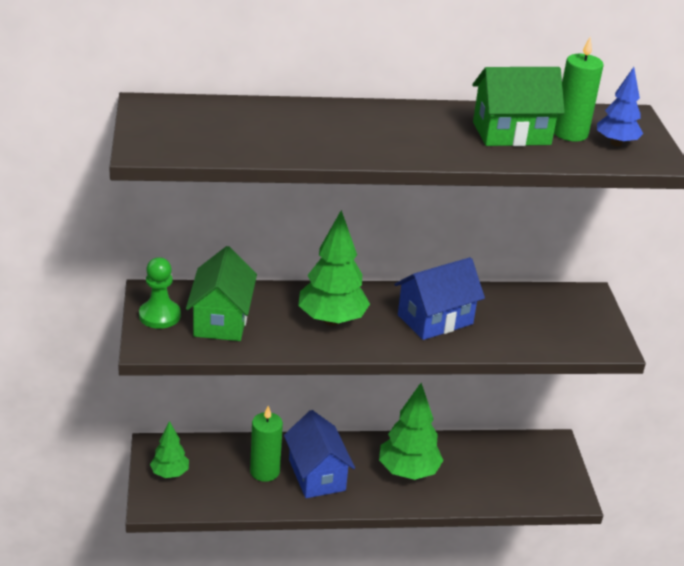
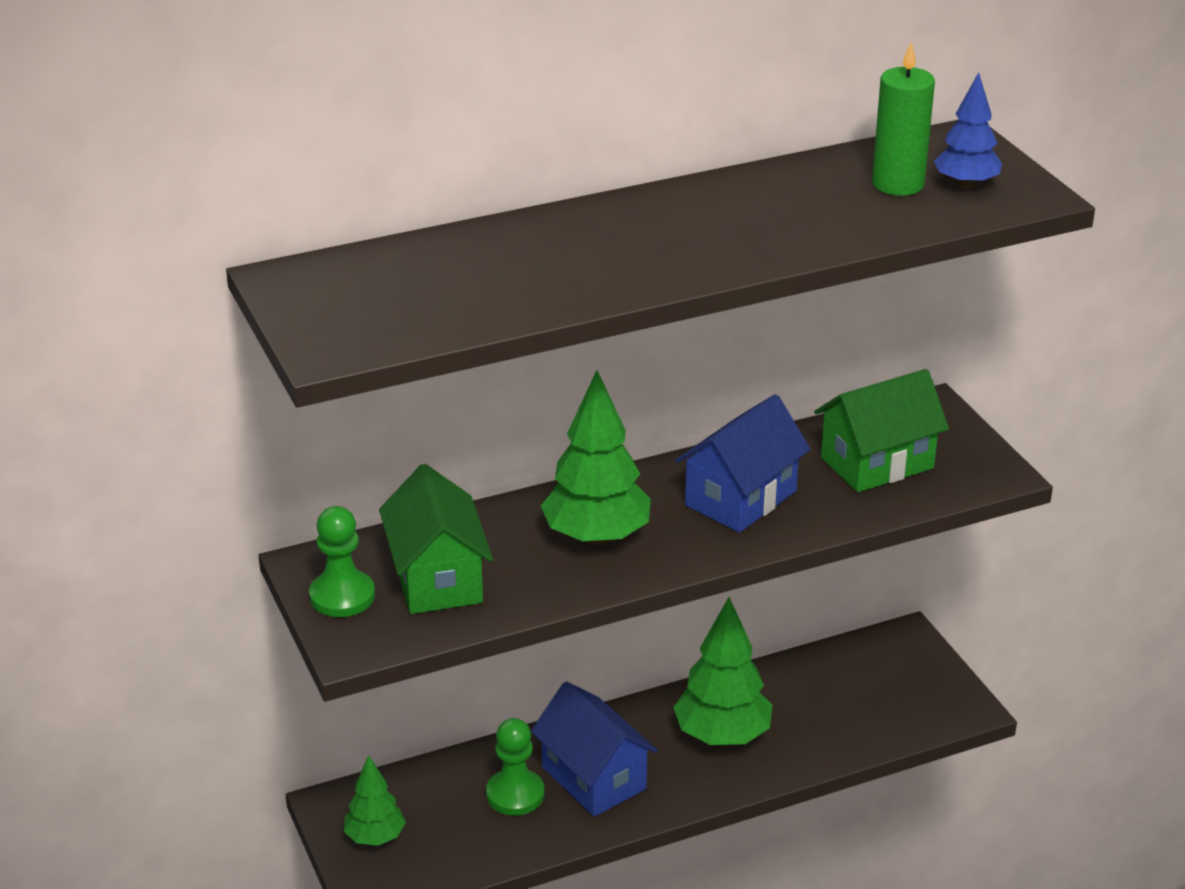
camera: 15 degrees left, 0 degrees up
(265, 471) = (515, 794): green candle -> green pawn
(511, 133) = (820, 202): green house -> green house (877, 463)

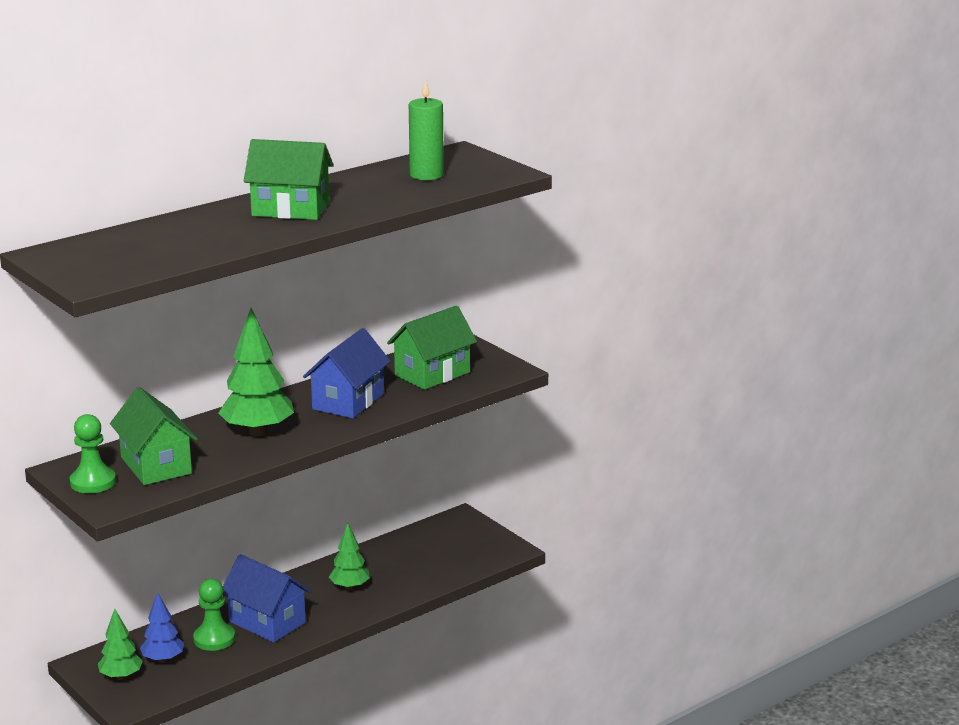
camera: 15 degrees left, 10 degrees down
(671, 232) = (290, 209): none -> green house
(722, 736) = (349, 587): green tree -> green tree, size x0.59
(966, 185) = (469, 172): blue tree -> blue tree (163, 659)

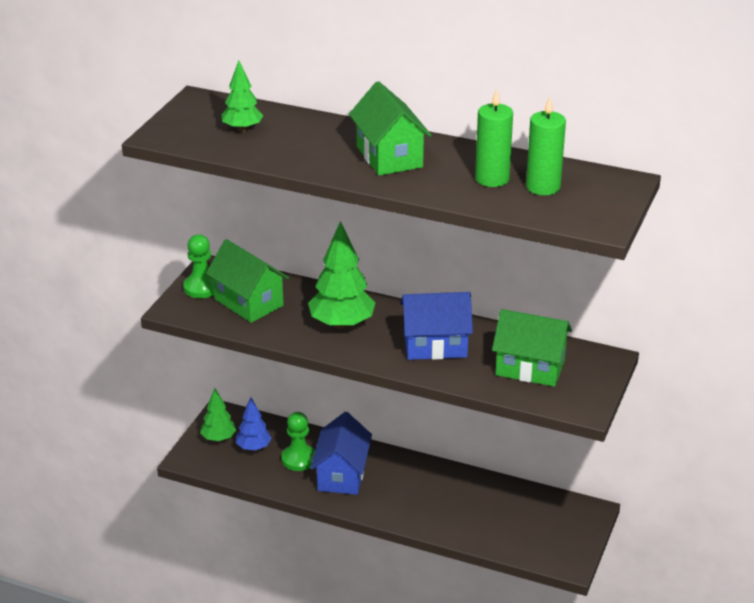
camera: 60 degrees right, 10 degrees up
(156, 465) = (248, 302): green house -> green house turned 75 degrees counterclockwise
(349, 587) = (427, 495): green tree -> green tree (242, 129)
(387, 186) = (492, 179): none -> green candle

